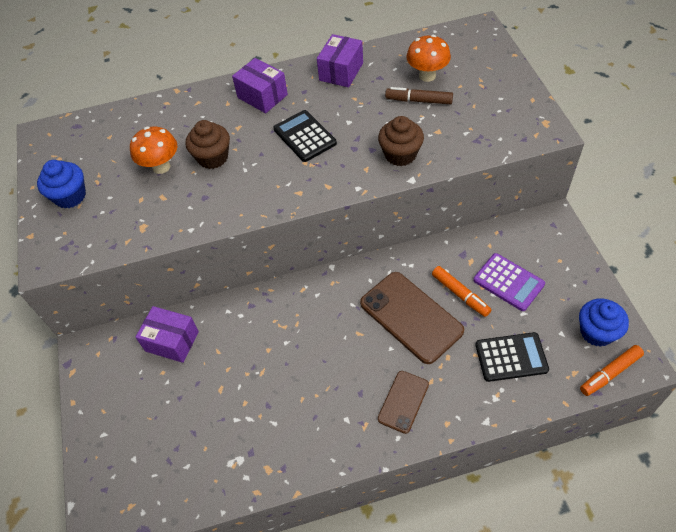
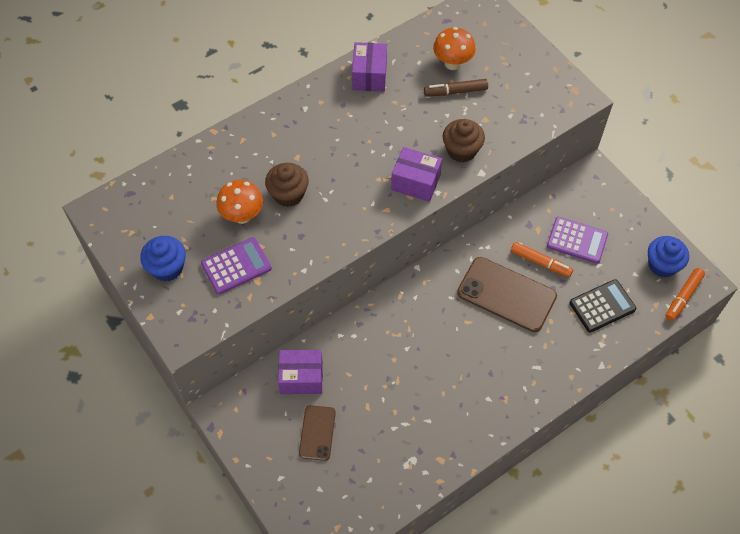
camera: 25 degrees left, 5 degrees up
(131, 210) = (236, 266): none -> purple calculator
(262, 96) = (304, 119): purple box -> purple box (415, 182)
(305, 136) = (366, 152): black calculator -> none
(403, 401) = (529, 369): brown phone -> brown phone (317, 433)

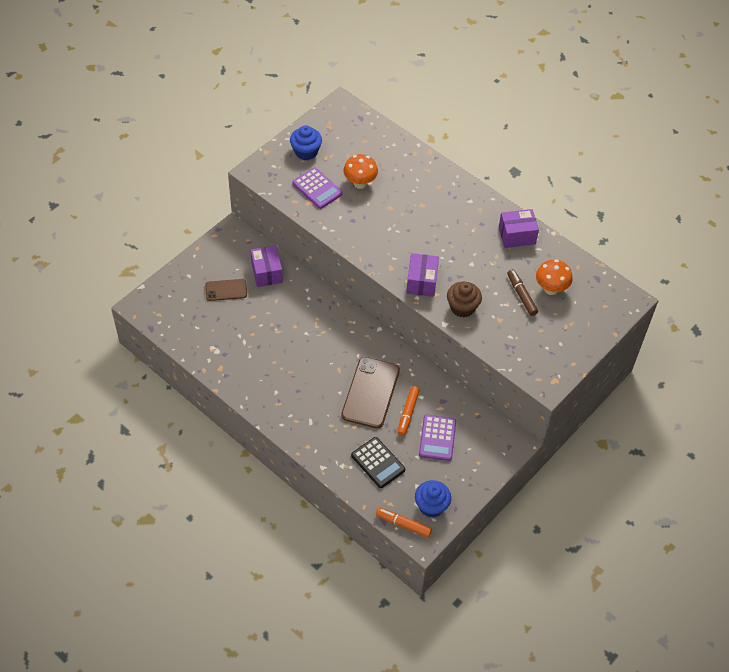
camera: 75 degrees right, 5 degrees down
(288, 194) = (386, 206): brown cupcake -> none

